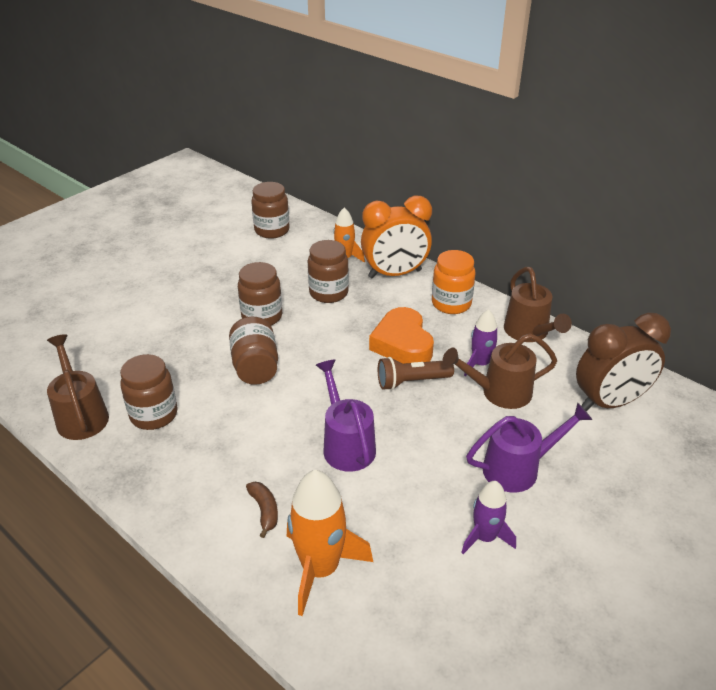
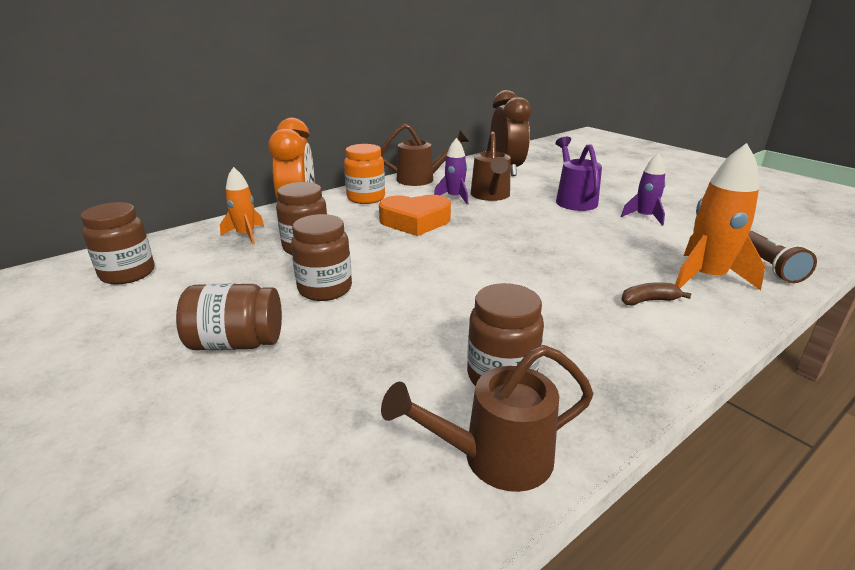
camera: 80 degrees left, 10 degrees down
(255, 367) = (423, 297): brown jar -> brown jar (236, 343)
(346, 444) = (552, 256): purple watering can -> none
(411, 382) = (470, 223): brown flashlight -> brown flashlight (769, 267)

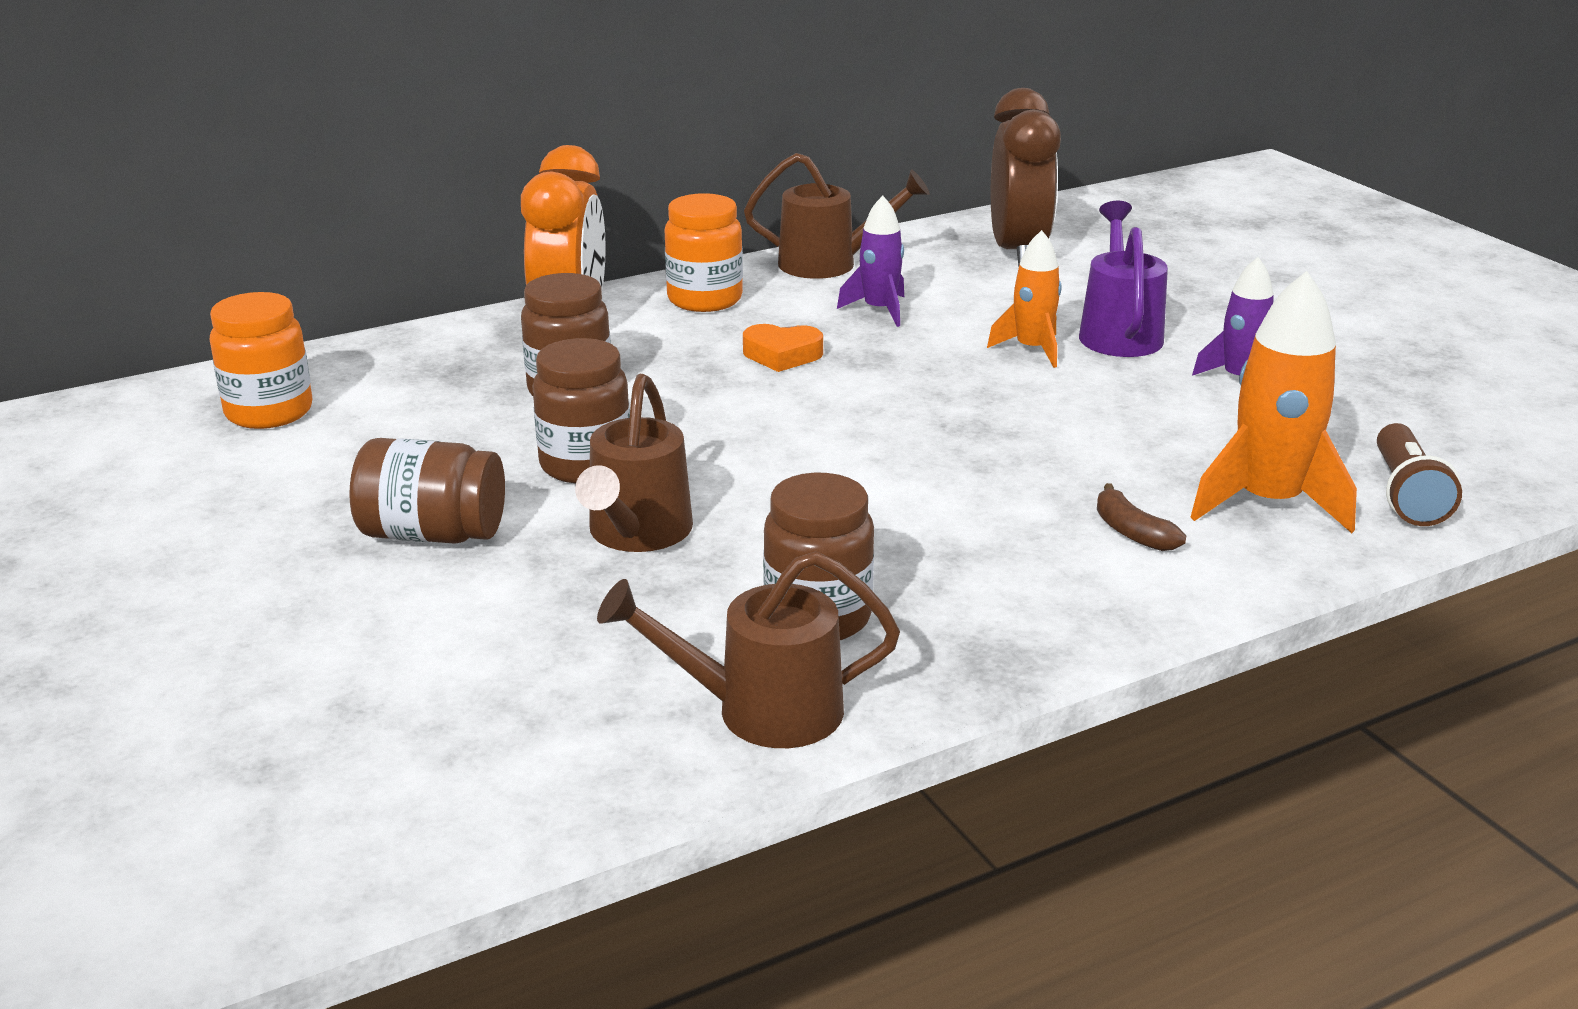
camera: 10 degrees right, 0 degrees up
(128, 274) = (269, 412): brown jar -> orange jar
(246, 235) = (468, 358): orange rocket -> orange rocket (1032, 349)
(415, 221) = (782, 355): orange heart -> orange heart, size x0.59
(490, 196) = (953, 312): brown watering can -> brown watering can (636, 534)
(649, 300) = (1132, 532): brown banana -> brown banana turned 120 degrees counterclockwise

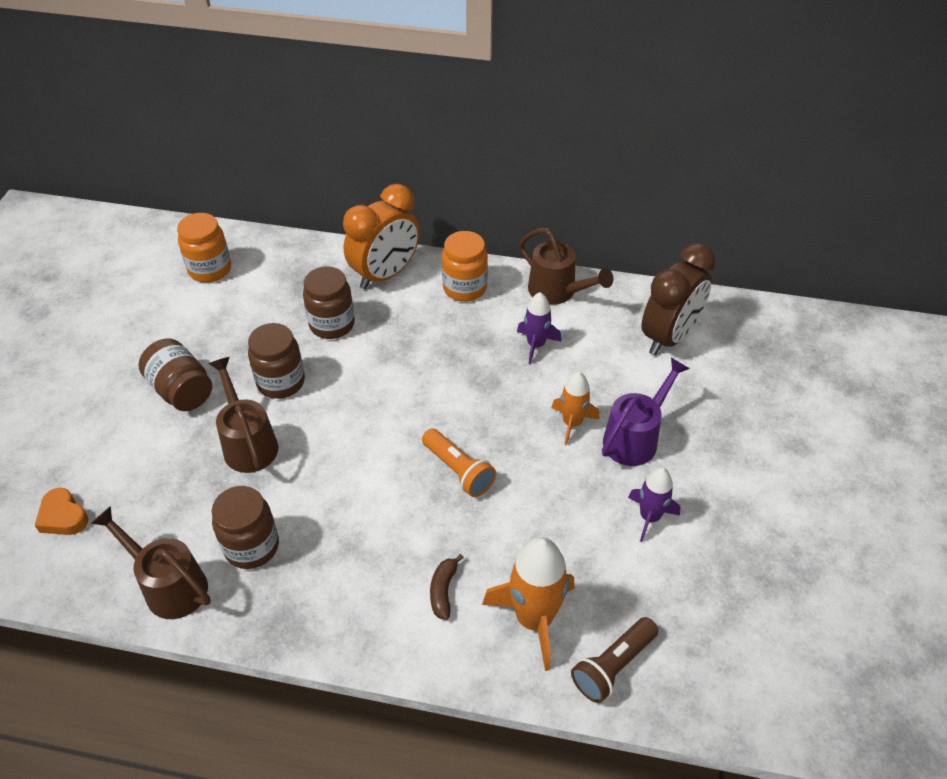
camera: 40 degrees right, 20 degrees up
(636, 534) = (248, 442): brown watering can -> brown watering can turned 105 degrees clockwise
(782, 355) = (448, 353): orange heart -> orange heart (63, 517)
(970, 436) = (458, 470): none -> orange flashlight

